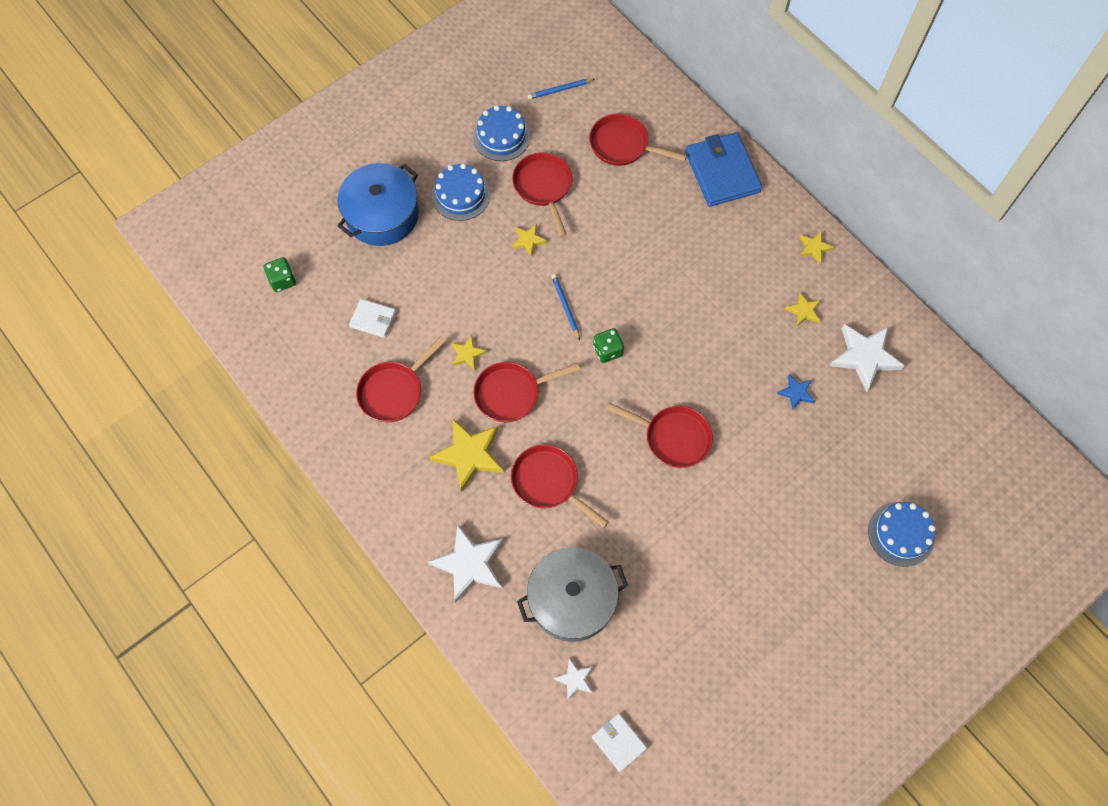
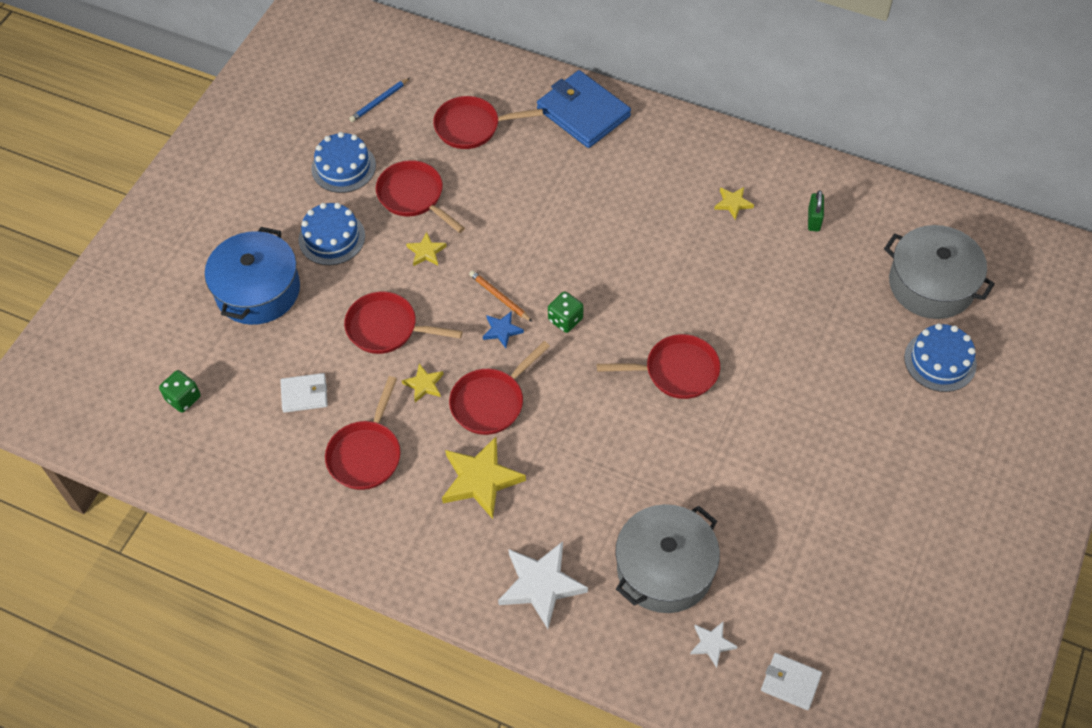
camera: 25 degrees left, 10 degrees down
(548, 482) = (577, 469): red pan -> red pan (387, 328)
(565, 307) = (499, 297): blue pencil -> orange pencil
(796, 393) = (769, 279): blue star -> blue star (502, 330)
(814, 248) = (710, 144): yellow star -> none
(865, 357) = (813, 220): white star -> green padlock
(934, 462) = (931, 284): none -> grey pot

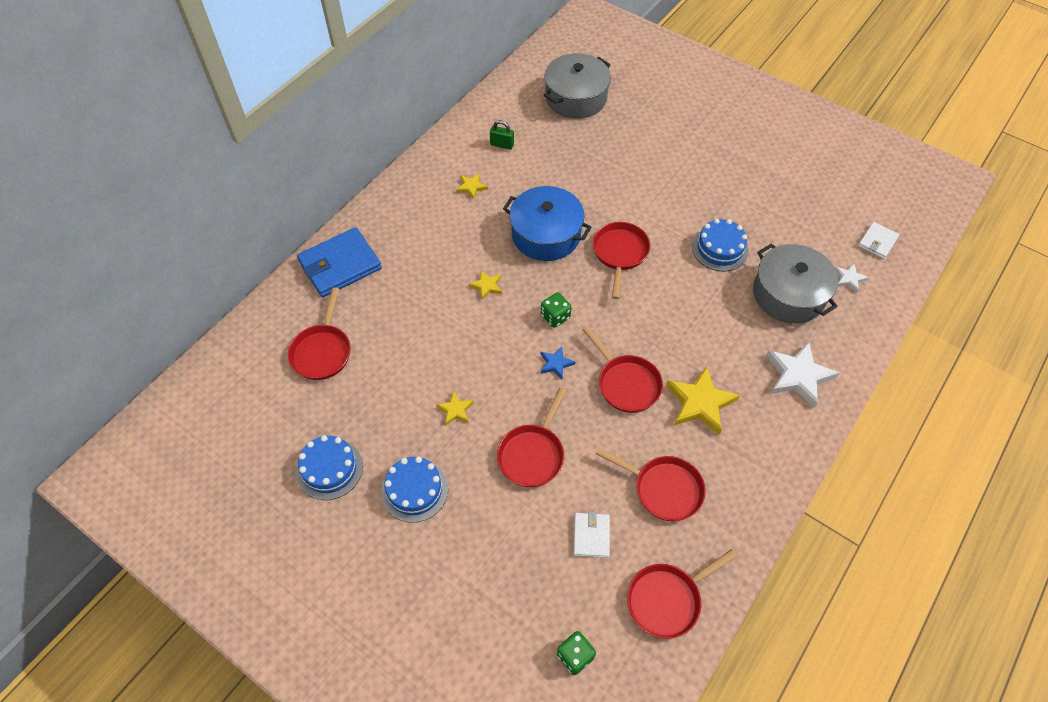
camera: 80 degrees left, 0 degrees up
(258, 290) = (459, 568): blue pot -> blue pot (546, 234)
(379, 101) = (258, 425): blue pencil -> none
(414, 196) = (388, 411): red pan -> red pan (667, 599)
(424, 384) = (599, 432): yellow star -> yellow star (487, 286)
(499, 297) = (521, 360): orange pencil -> none
(940, 361) = (639, 109): blue cake -> blue cake (720, 249)

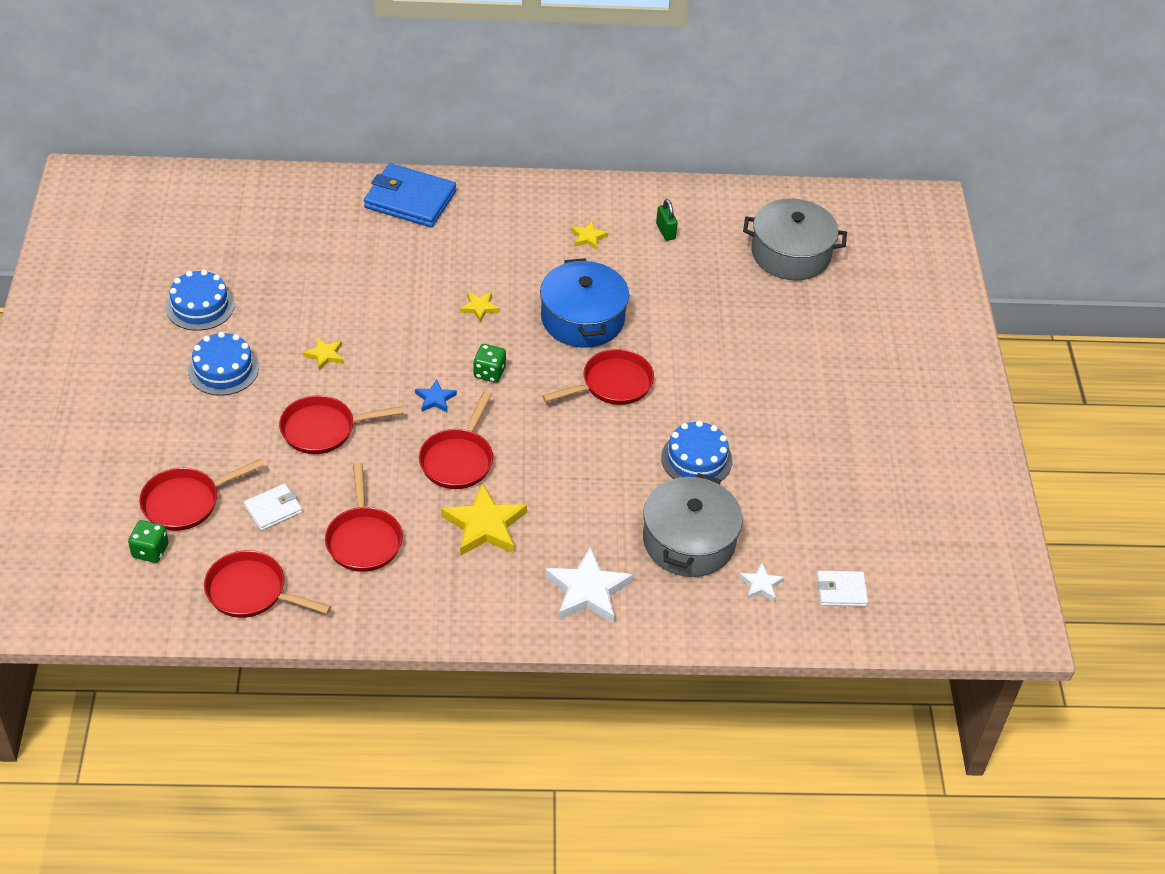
camera: 50 degrees right, 10 degrees down
(322, 351) = (309, 239): red pan -> red pan (186, 502)

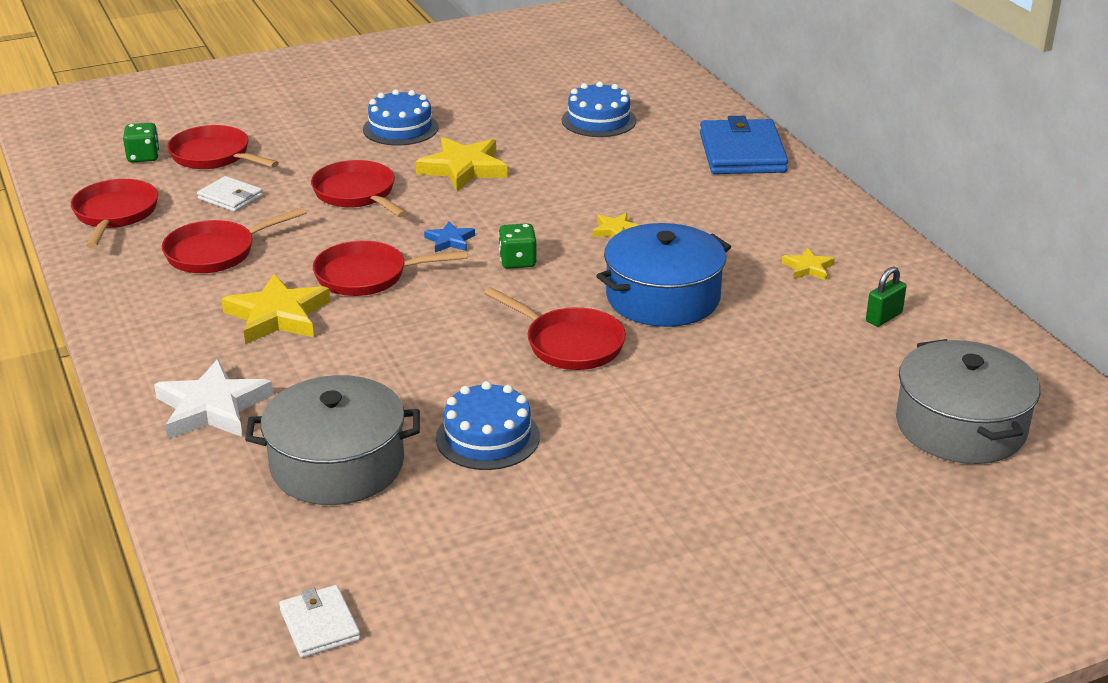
camera: 70 degrees right, 15 degrees down
(200, 306) = (476, 97): blue cake -> blue cake (598, 120)
(325, 355) = (463, 168): yellow star -> yellow star, size x1.94
(761, 585) = (292, 544): white star -> none

